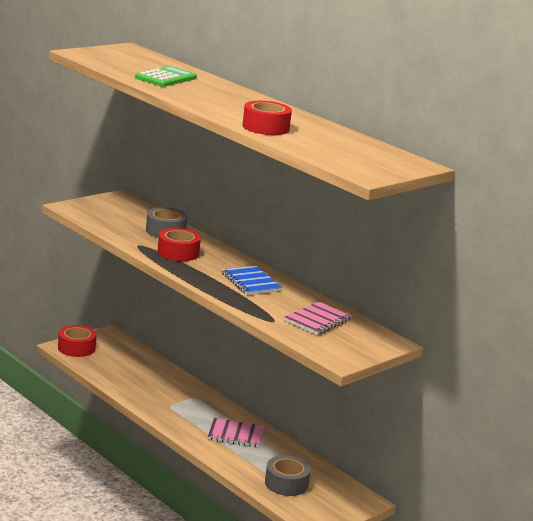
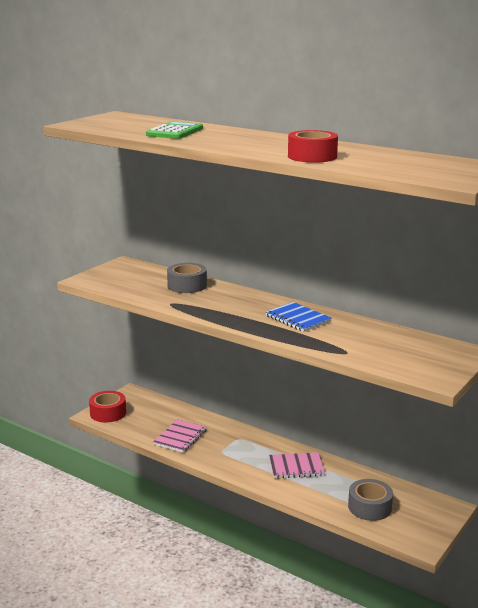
camera: 10 degrees left, 0 degrees up
(178, 253) = (212, 303): red tape -> none
(317, 320) = (385, 343): pink notebook -> pink notebook (180, 437)

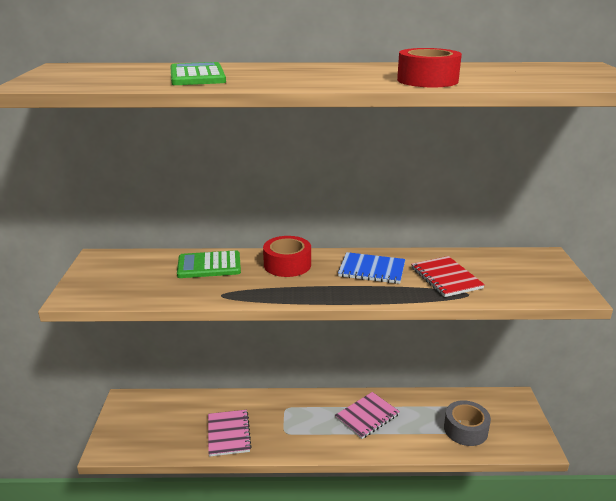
camera: 35 degrees left, 5 degrees up
(108, 413) = (120, 439): red tape -> red tape (287, 265)
(187, 285) = (209, 266): grey tape -> green calculator
(347, 339) = (446, 278): none -> red notebook

